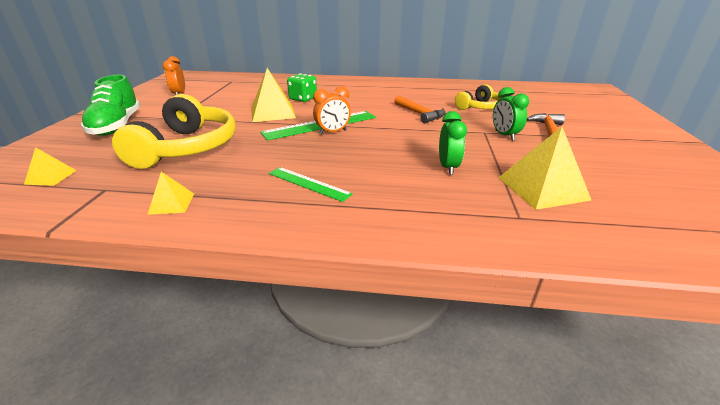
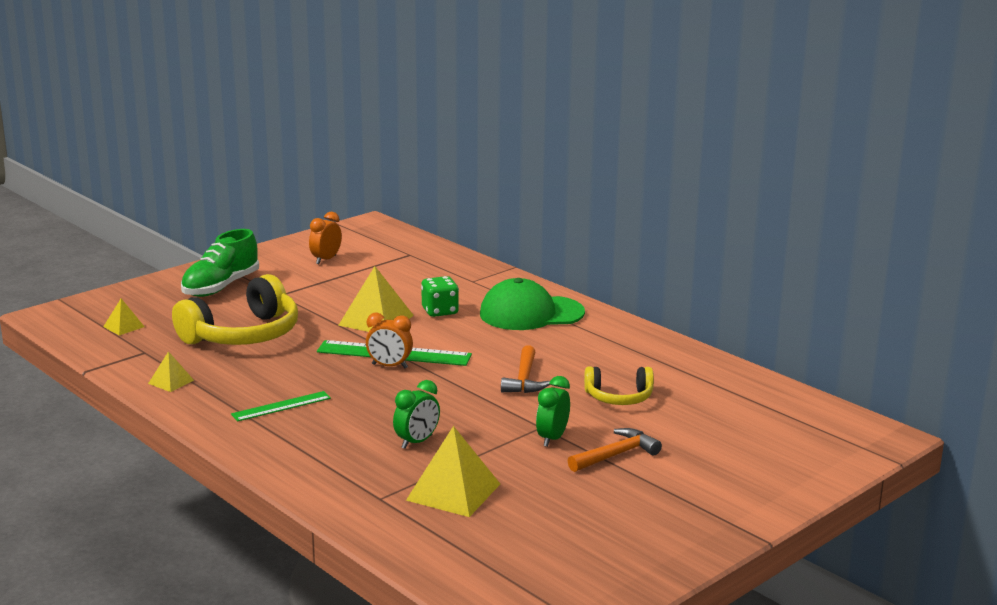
camera: 40 degrees right, 10 degrees down
(309, 183) = (281, 406): green ruler -> green ruler turned 75 degrees clockwise
(353, 88) = (531, 313): none -> green cap

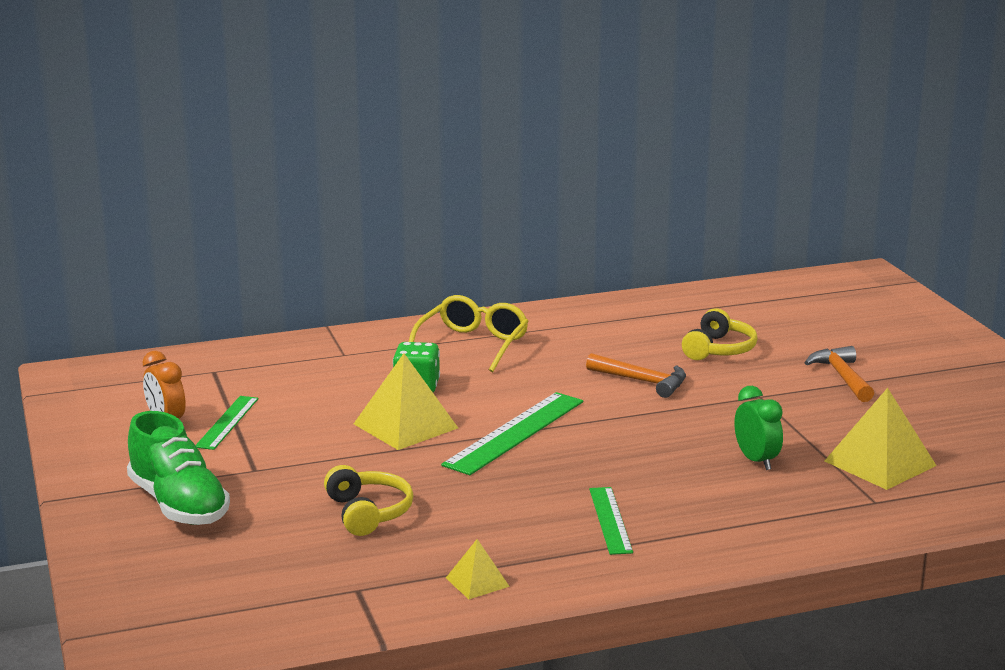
camera: 65 degrees left, 0 degrees up
(124, 326) = (247, 595): yellow pyramid -> none
(243, 335) = (368, 513): yellow headphones -> yellow headphones, size x0.55
(338, 274) = (227, 422): none -> green ruler
(389, 366) = (549, 441): orange clock -> none
(531, 313) = (473, 345): green cap -> yellow glasses
(552, 438) = (790, 396): green clock -> none

